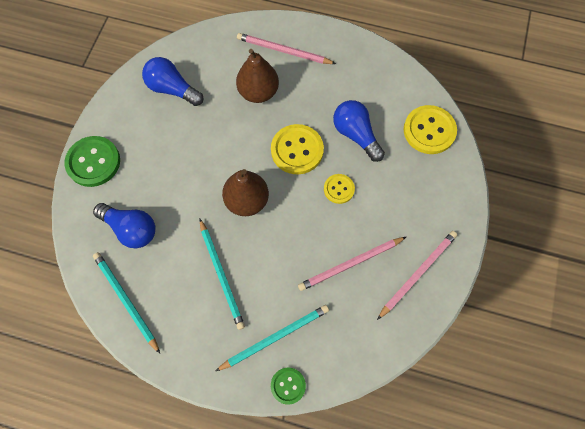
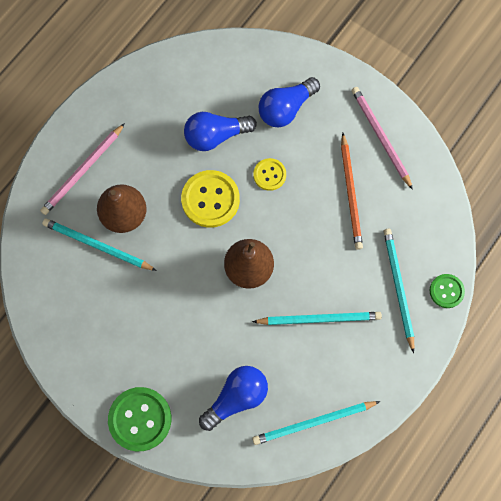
camera: 70 degrees left, 5 degrees up
(172, 89) = (81, 306): blue light bulb -> blue light bulb (286, 109)
(225, 82) = (97, 245): none -> turquoise pencil
(350, 264) = (350, 193): pink pencil -> orange pencil
(429, 131) = (239, 66): yellow button -> none

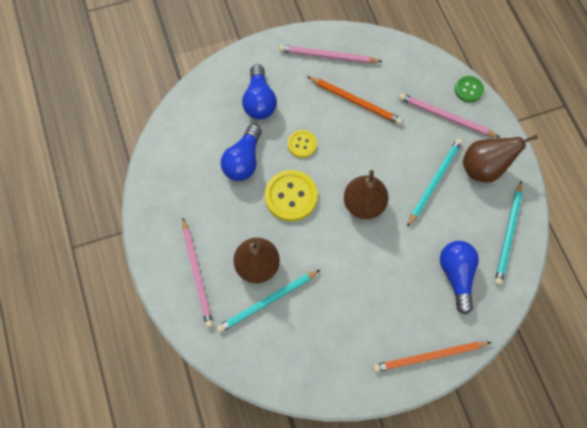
camera: 55 degrees left, 5 degrees down
(140, 419) = (429, 356): green button -> orange pencil
(368, 357) = (484, 168): none -> brown pear
(398, 287) = (446, 117): turquoise pencil -> pink pencil

